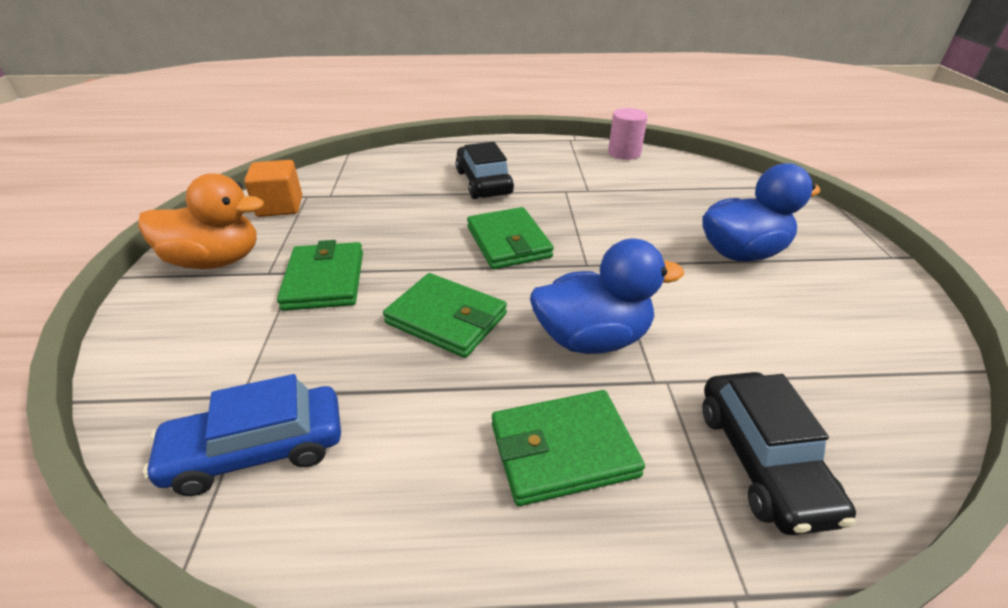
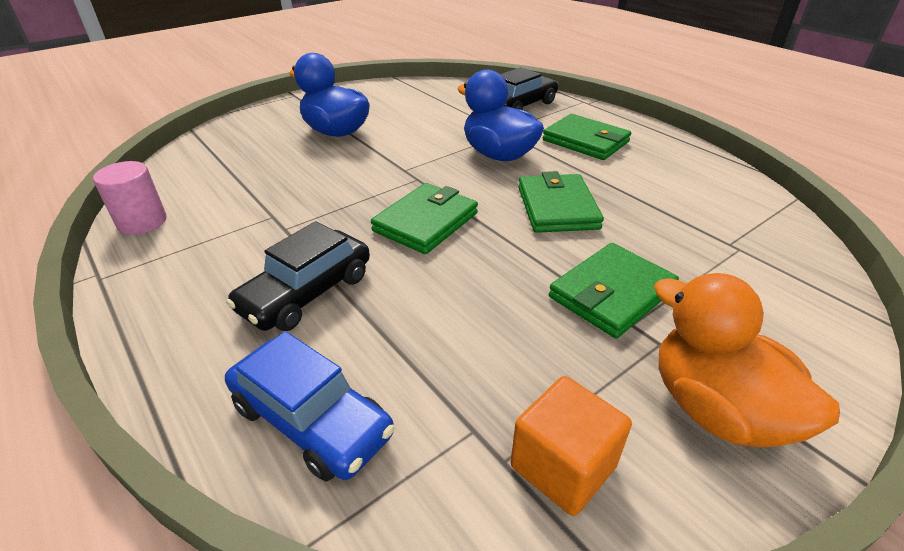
camera: 125 degrees left, 0 degrees up
(257, 450) = (740, 216): blue car -> blue car (311, 420)

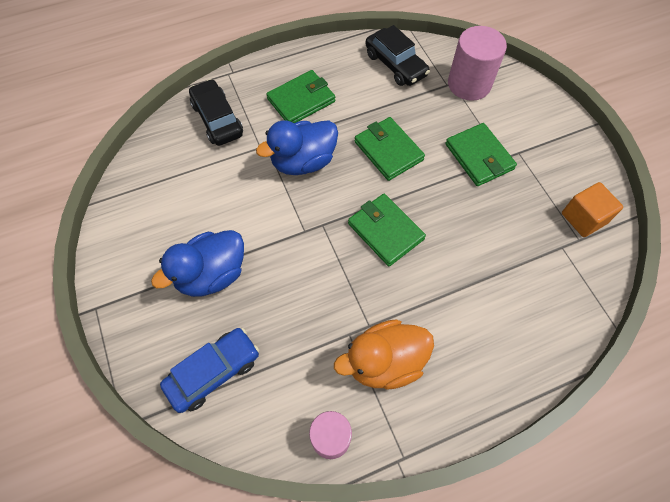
camera: 75 degrees left, 25 degrees up
(306, 293) = (448, 314): black car -> black car (395, 65)
(311, 420) = (549, 317): blue car -> blue car (213, 372)
(557, 208) = (388, 151): green wallet -> green wallet turned 45 degrees clockwise
(715, 409) = (560, 151): orange duck -> orange duck (384, 362)
(756, 266) = (469, 84): none -> pink cylinder

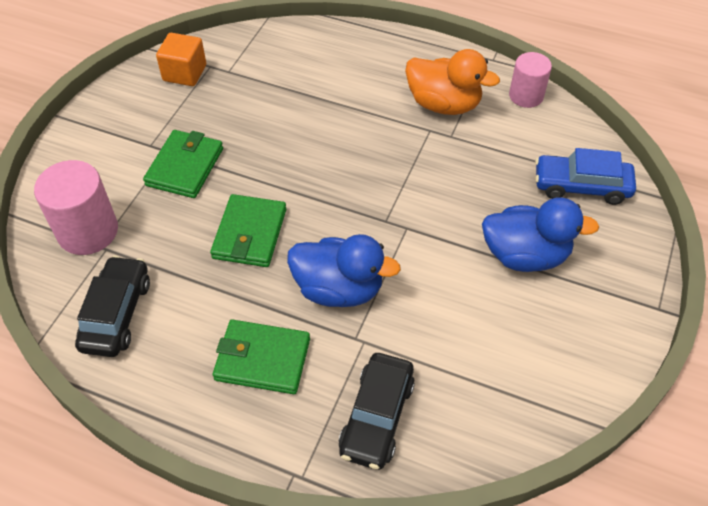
camera: 135 degrees left, 10 degrees down
(385, 231) = (340, 175): green wallet -> none

